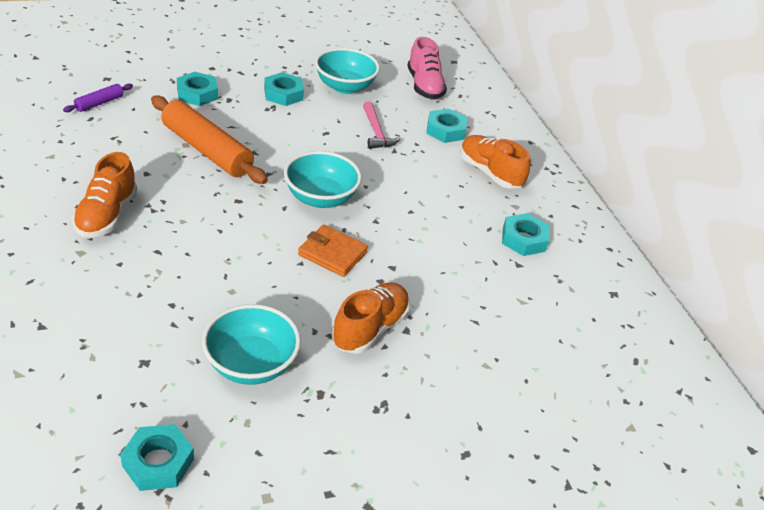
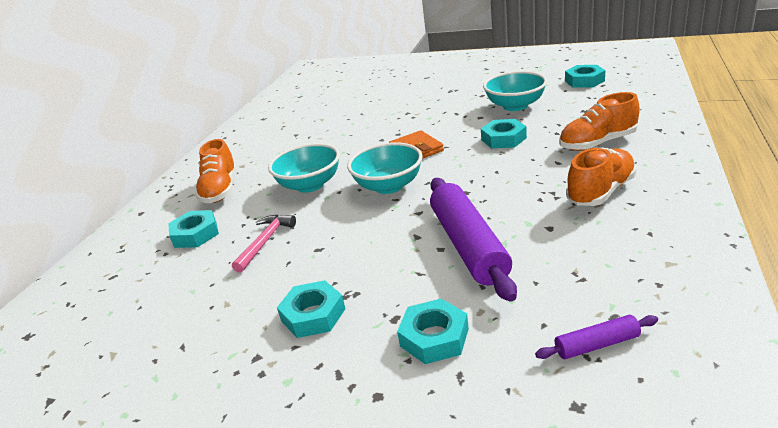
camera: 135 degrees left, 10 degrees down
(207, 150) = (468, 245): orange rolling pin -> purple rolling pin
(345, 87) = (222, 313): turquoise bowl -> turquoise bowl (310, 185)
(370, 328) = (429, 114): orange shoe -> orange shoe (597, 143)
(424, 86) = (129, 297): pink shoe -> none
(523, 239) = (270, 146): turquoise nut -> turquoise nut (503, 139)

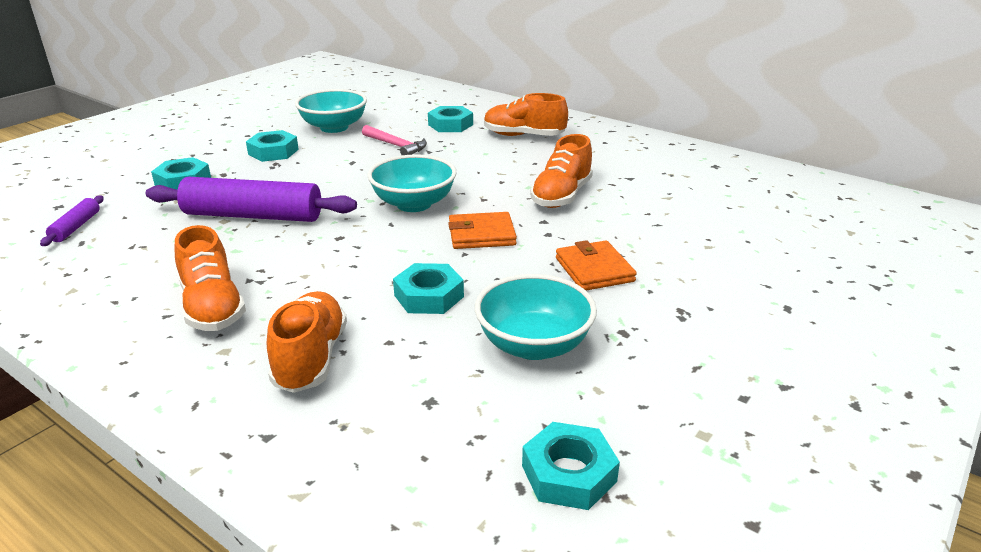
camera: 105 degrees right, 0 degrees up
(310, 185) = (475, 171): turquoise bowl -> turquoise bowl (334, 127)
(339, 144) = (561, 196): none -> orange shoe
(430, 113) = (594, 270): none -> orange wallet

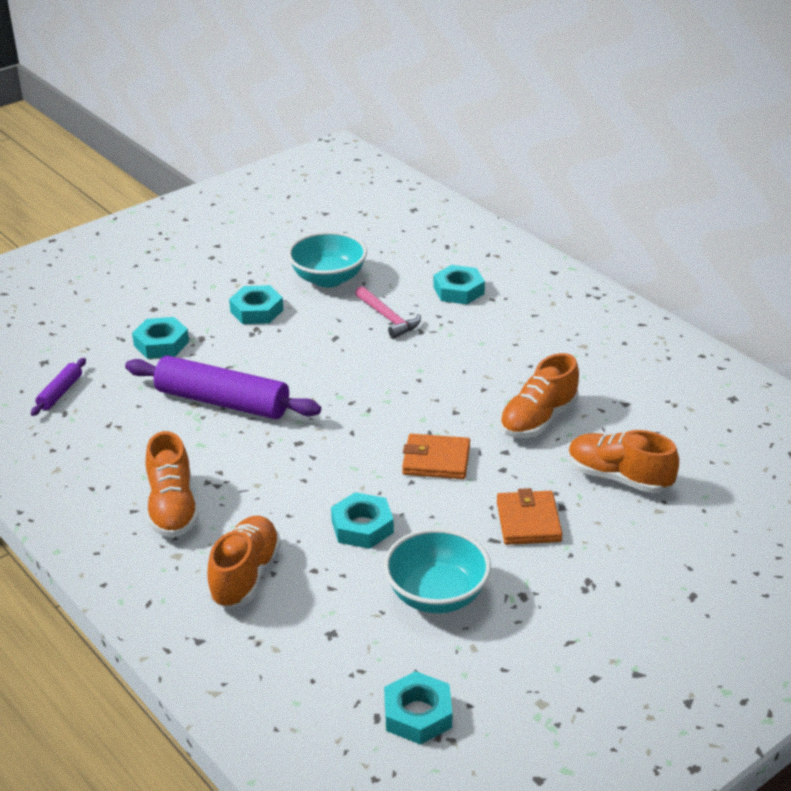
camera: 15 degrees right, 5 degrees up
(414, 204) = (382, 409): turquoise bowl -> none
(523, 136) = (535, 320): orange shoe -> orange shoe (618, 478)

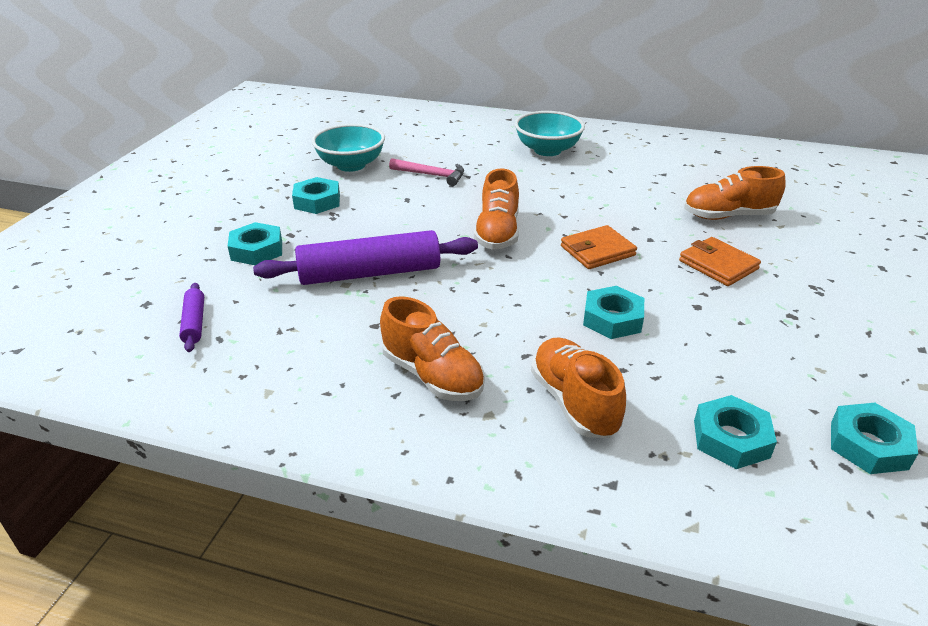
camera: 35 degrees left, 0 degrees up
(437, 595) = (738, 343): turquoise bowl -> turquoise bowl (547, 150)
(458, 290) = (460, 145): turquoise nut -> turquoise nut (731, 438)
(538, 420) = (626, 201): orange shoe -> orange shoe (497, 233)

